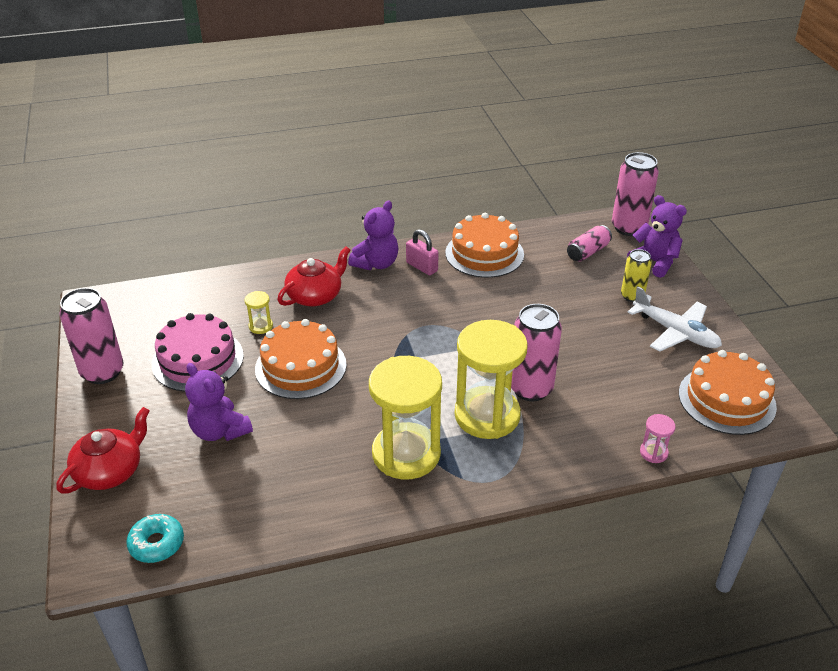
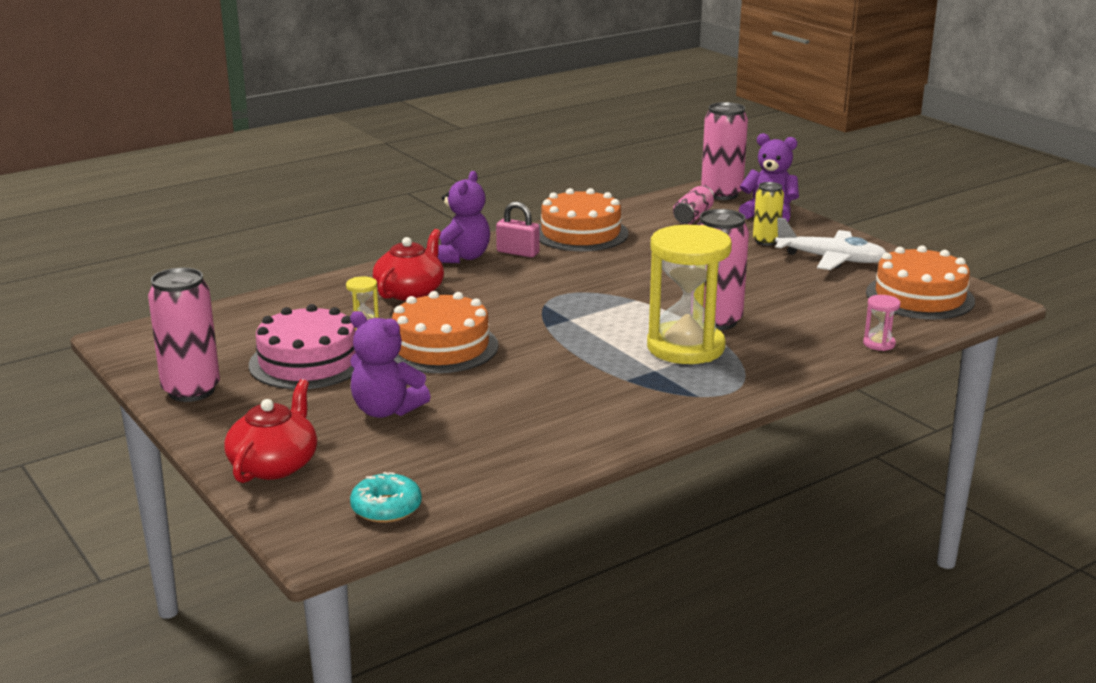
camera: 20 degrees left, 15 degrees down
(406, 454) = (621, 389): yellow hourglass -> none

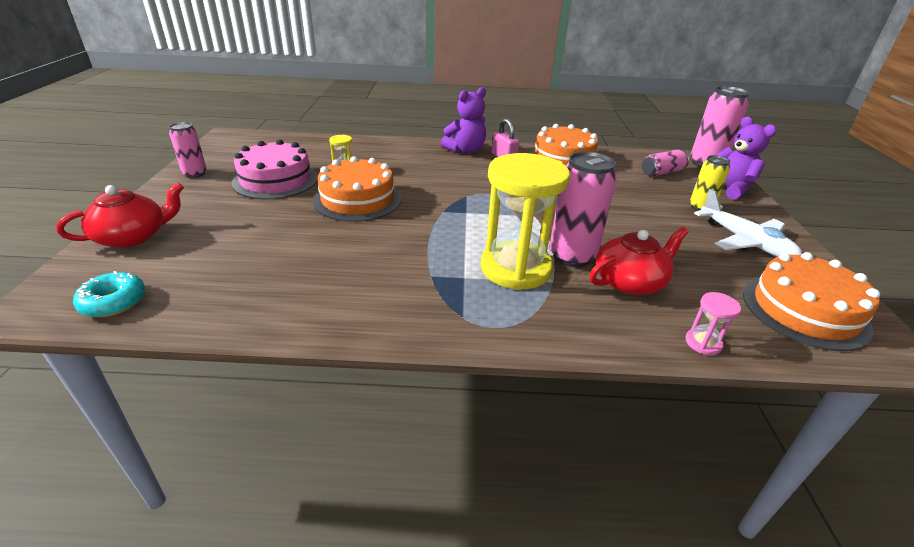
camera: 35 degrees right, 10 degrees up
(191, 391) = (195, 174): pink can -> pink can, size x0.60
(386, 410) = (252, 228): purple teddy bear -> none
(410, 291) = (402, 160): red teapot -> red teapot (630, 282)

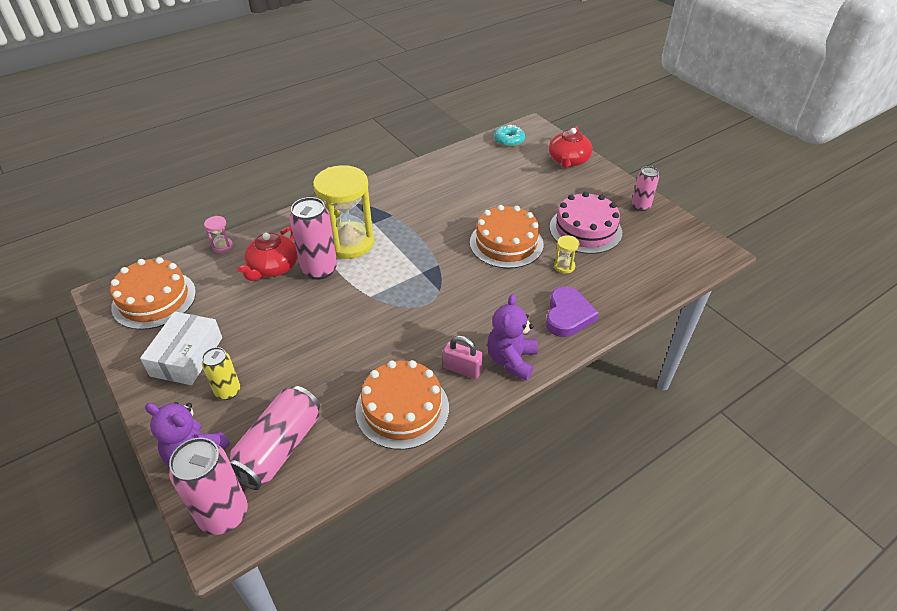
camera: 145 degrees right, 10 degrees up
(394, 151) = (568, 315): none -> purple heart
(662, 172) = (279, 448): pink can -> pink can, size x1.66
(745, 241) = (187, 356): white plane -> white box

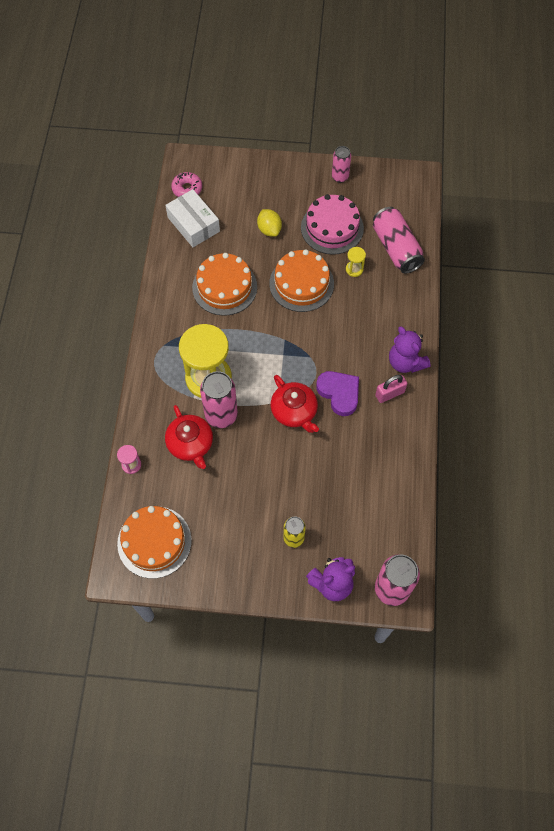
camera: 50 degrees left, 20 degrees up
(187, 356) = (238, 548): white box -> white box (193, 224)
(279, 448) = (366, 533): pink can -> pink can (396, 248)
(402, 409) = (392, 447): orange cake -> orange cake (224, 287)
(509, 140) = (187, 189): turquoise donut -> pink donut
(532, 197) = (269, 230): none -> yellow lemon
(568, 160) = (250, 173): red teapot -> red teapot (294, 411)
(568, 315) = (397, 303): purple heart -> purple heart (339, 393)

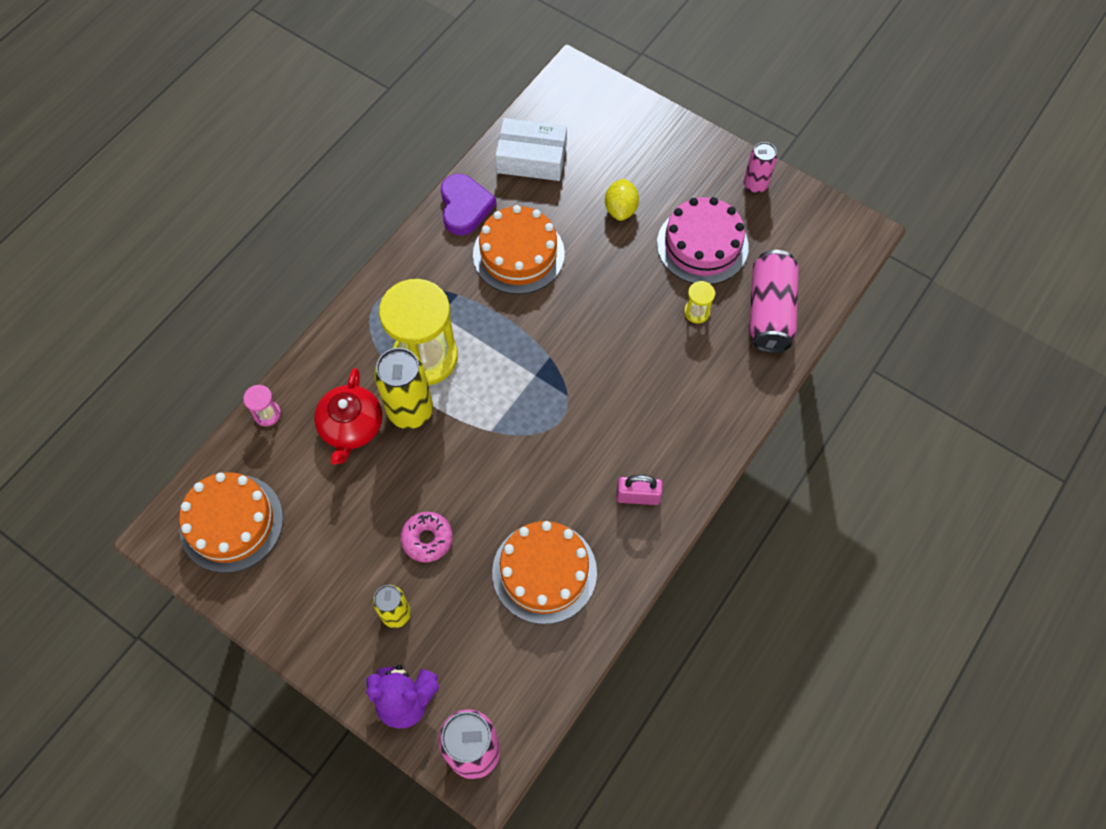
camera: 30 degrees right, 0 degrees up
(187, 189) = (552, 111): pink donut -> pink donut (427, 539)
(193, 224) = (532, 158): white box -> white box turned 75 degrees counterclockwise
(221, 415) = (410, 411): pink can -> yellow can
(294, 411) = (502, 454): red teapot -> none
(301, 283) = (617, 297): orange cake -> orange cake (544, 572)
(339, 393) = (573, 461): purple heart -> purple heart (465, 207)
(405, 362) = (685, 467): purple teddy bear -> none

